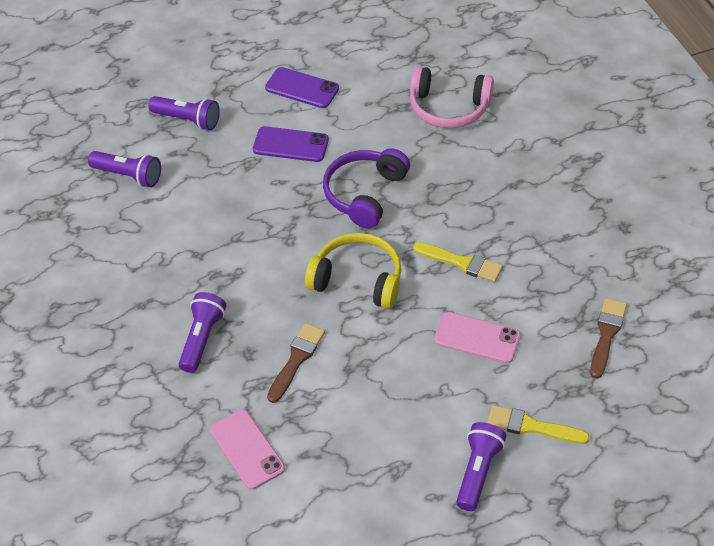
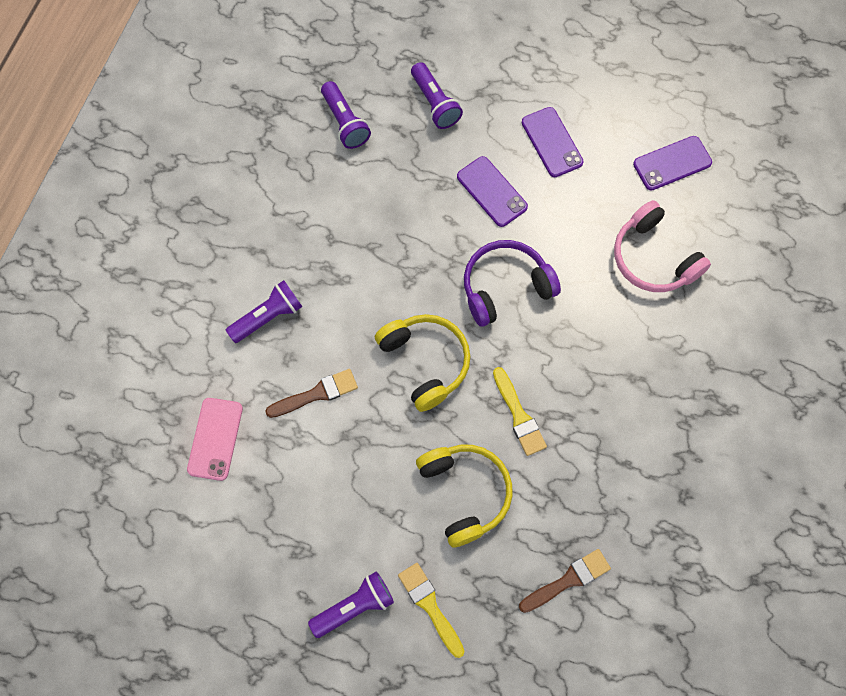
camera: 40 degrees right, 20 degrees up
(400, 47) = (672, 163): none -> purple phone
(477, 338) = (464, 493): pink phone -> yellow headphones

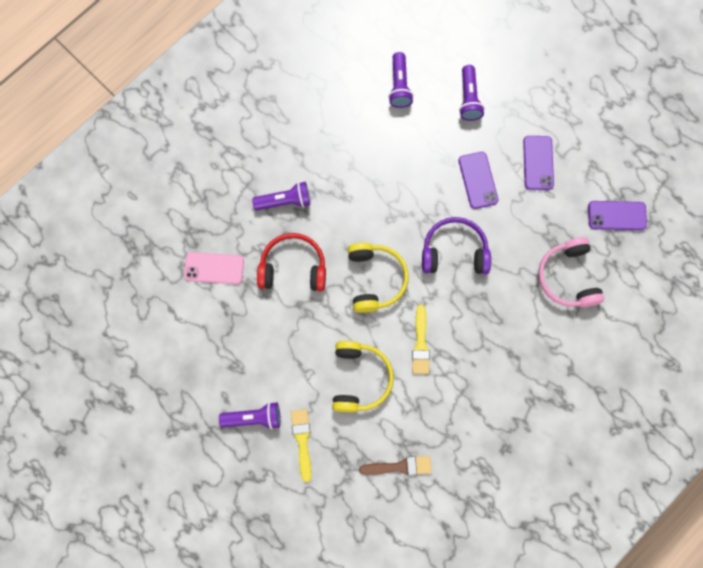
camera: 25 degrees right, 5 degrees up
(215, 439) = (214, 268): pink phone -> pink phone turned 60 degrees clockwise
(316, 394) = (293, 268): brown brush -> red headphones

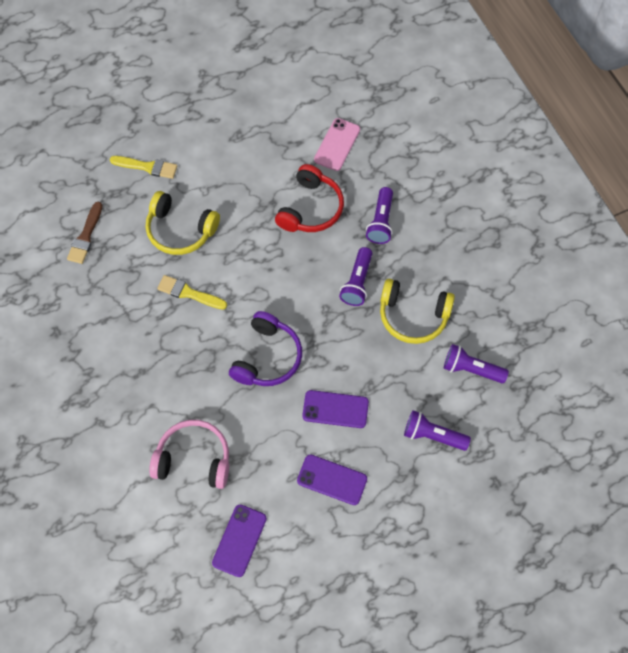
camera: 110 degrees right, 10 degrees down
(254, 418) = (185, 136): purple flashlight -> purple flashlight (357, 282)
(375, 279) = (269, 275): yellow headphones -> yellow headphones (413, 316)

